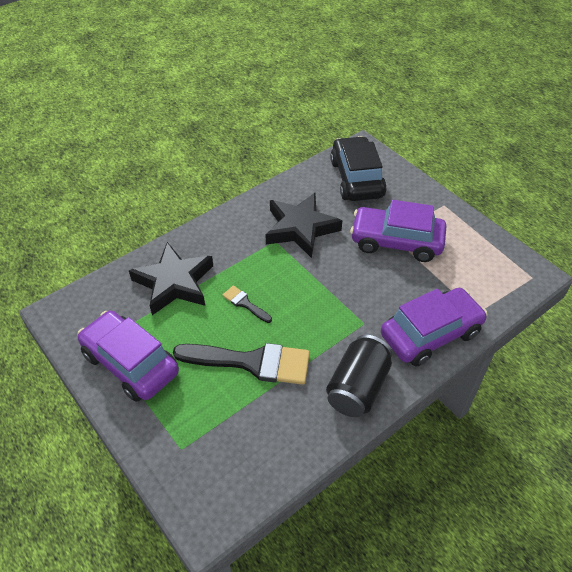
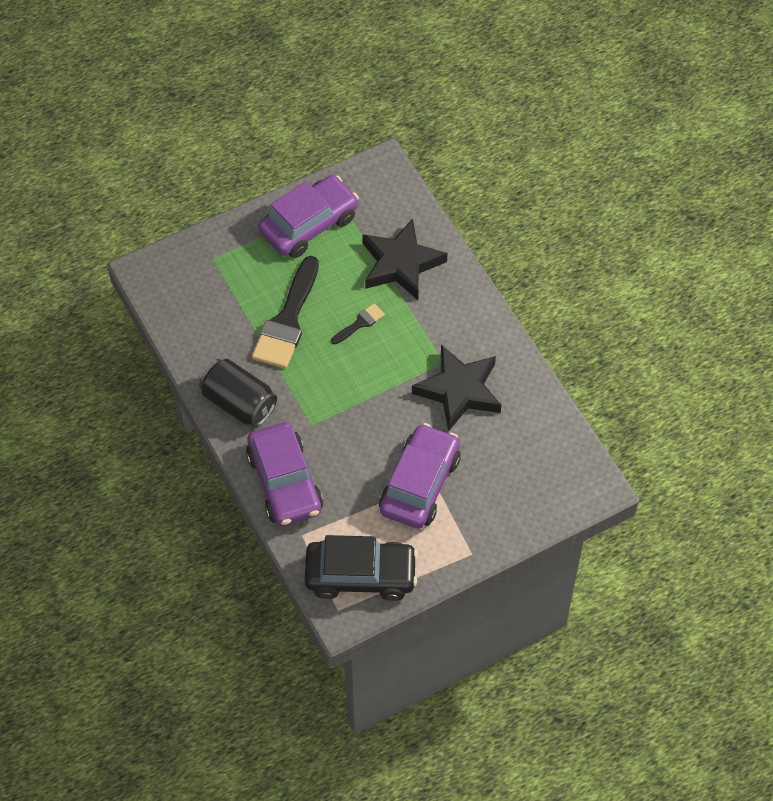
camera: 100 degrees right, 10 degrees up
(356, 178) = (536, 467): black car -> black car (360, 575)

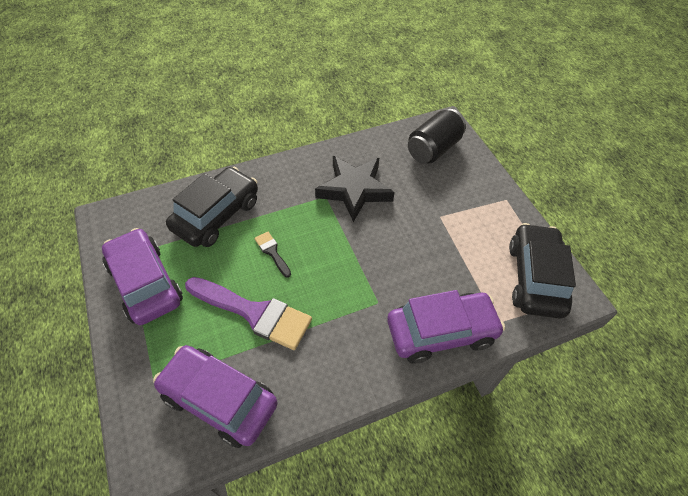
camera: 85 degrees left, 5 degrees down
(239, 403) = (345, 368): black can -> black can (433, 149)
(287, 320) = (254, 313): black brush -> purple brush
(401, 264) = (216, 215): black star -> black car
(419, 484) = (443, 226): purple car -> purple car (219, 400)

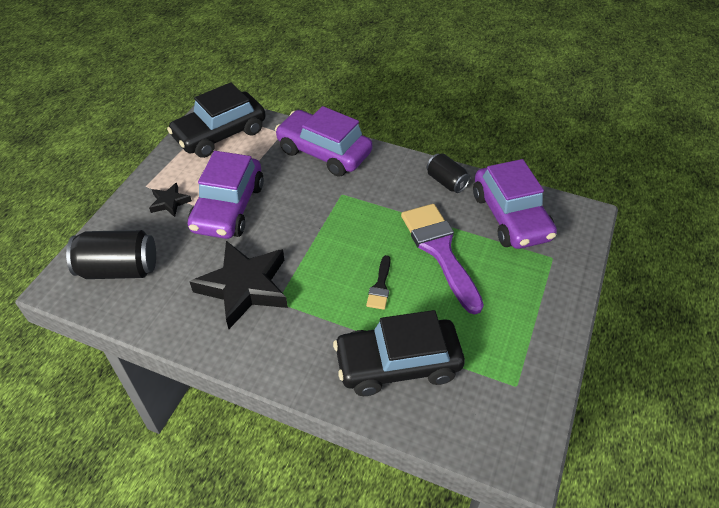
camera: 135 degrees left, 5 degrees down
(145, 283) = (517, 342): purple car -> purple car (228, 207)
(308, 392) = (446, 182): none -> black can
(474, 201) = (170, 202): none -> black star

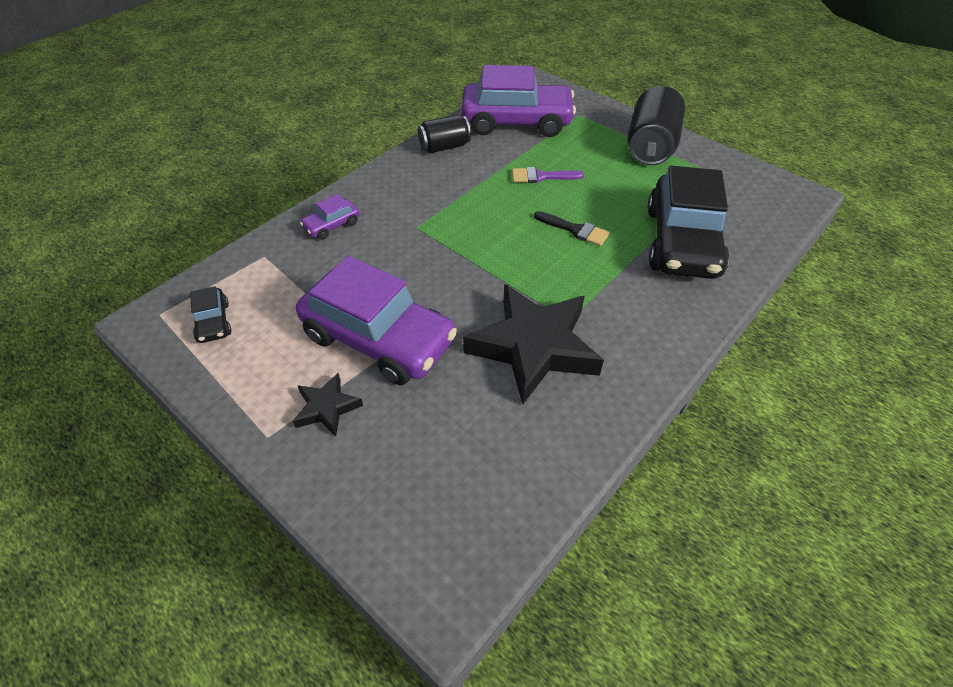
camera: 70 degrees left, 0 degrees up
(119, 269) = (440, 495): black can -> black can (650, 146)
(220, 134) = (213, 322): black car -> black car, size x0.43
(324, 152) = (332, 225): purple car -> purple car, size x0.43
(440, 250) = (541, 176): purple brush -> purple brush, size x0.46

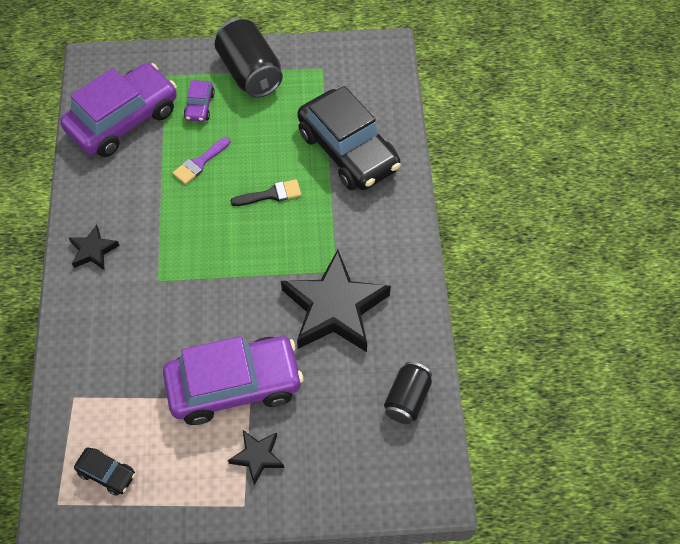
camera: 45 degrees left, 10 degrees up
(332, 225) = (92, 330): purple car -> purple car (200, 106)
(397, 180) = (93, 250): none -> black star
(444, 147) = (93, 189): black can -> black can (407, 399)

